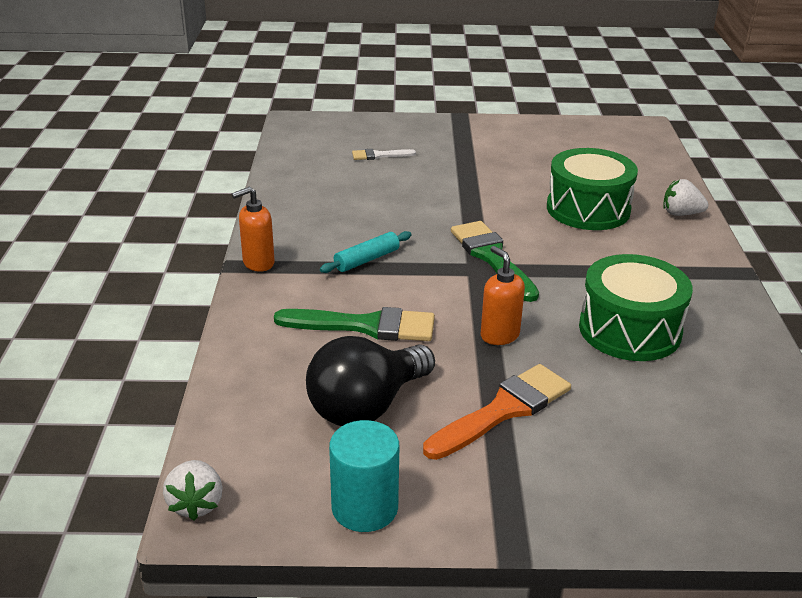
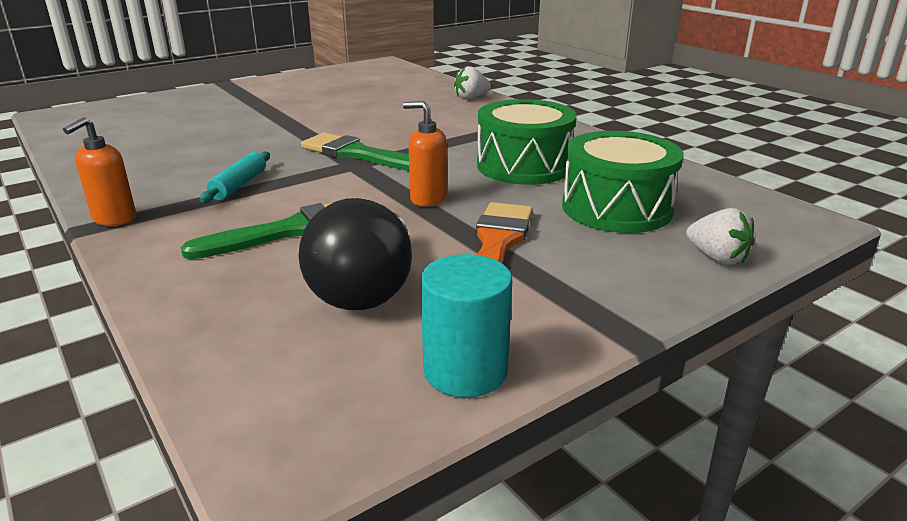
camera: 35 degrees left, 5 degrees down
(196, 504) = (259, 462): white strawberry -> white strawberry (717, 258)
(379, 155) = (172, 118): white brush -> none
(588, 209) = (400, 110): green drum -> green drum (616, 208)

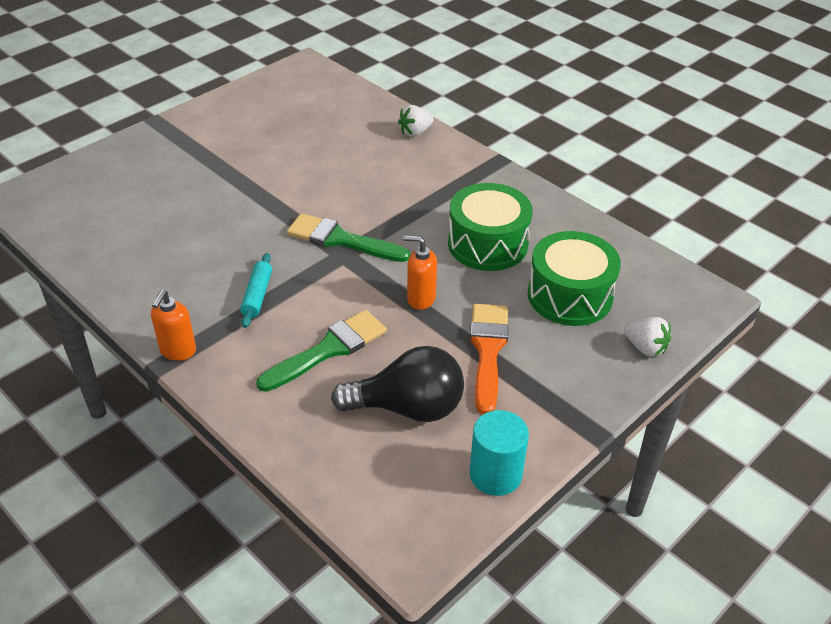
camera: 10 degrees left, 15 degrees up
(366, 288) = (408, 408): black light bulb -> black light bulb turned 90 degrees counterclockwise

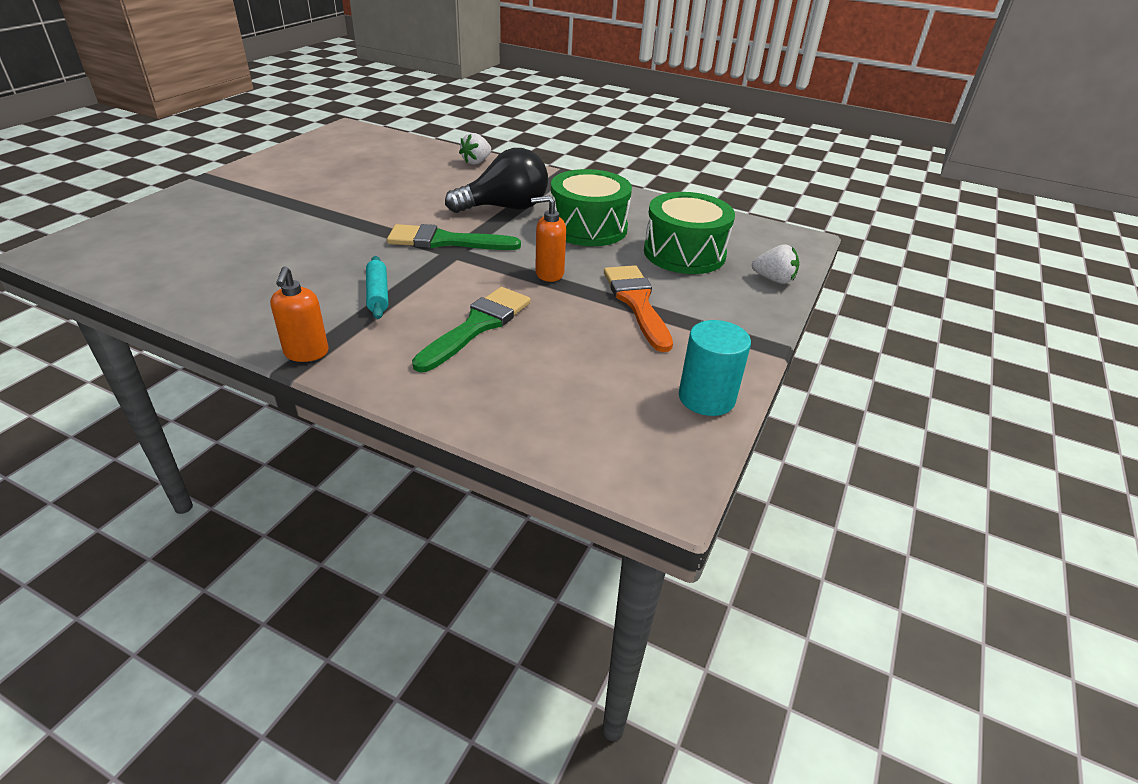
camera: 20 degrees left, 5 degrees down
(408, 408) = (586, 359): black light bulb -> black light bulb (505, 208)

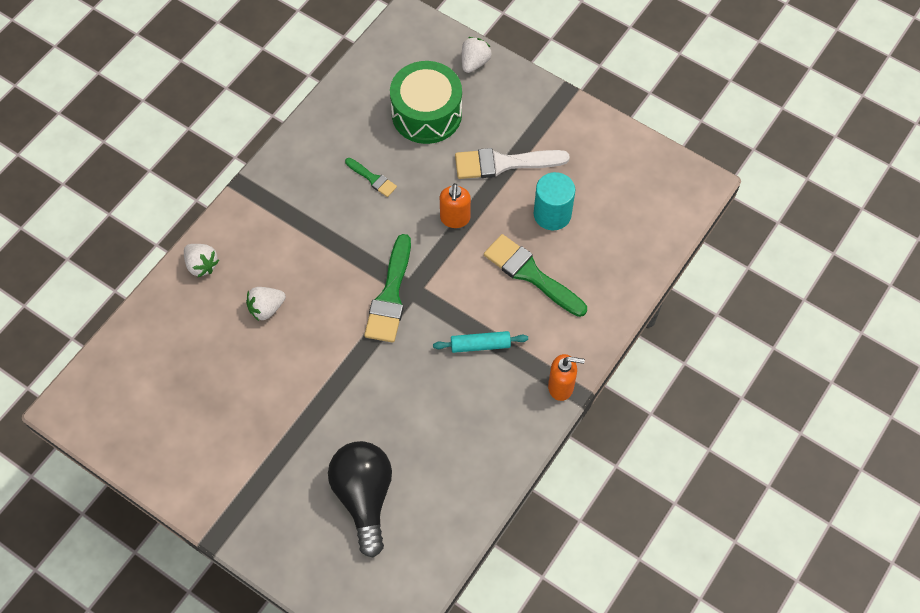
camera: 80 degrees left, 25 degrees up
(432, 187) = (266, 308): none -> white strawberry
(505, 208) = (323, 243): black light bulb -> black light bulb (364, 496)
(588, 228) = (372, 178): green drum -> green brush
(637, 303) = (504, 163): orange brush -> white brush
(706, 398) = (620, 145): turquoise cylinder -> turquoise cylinder (552, 214)

